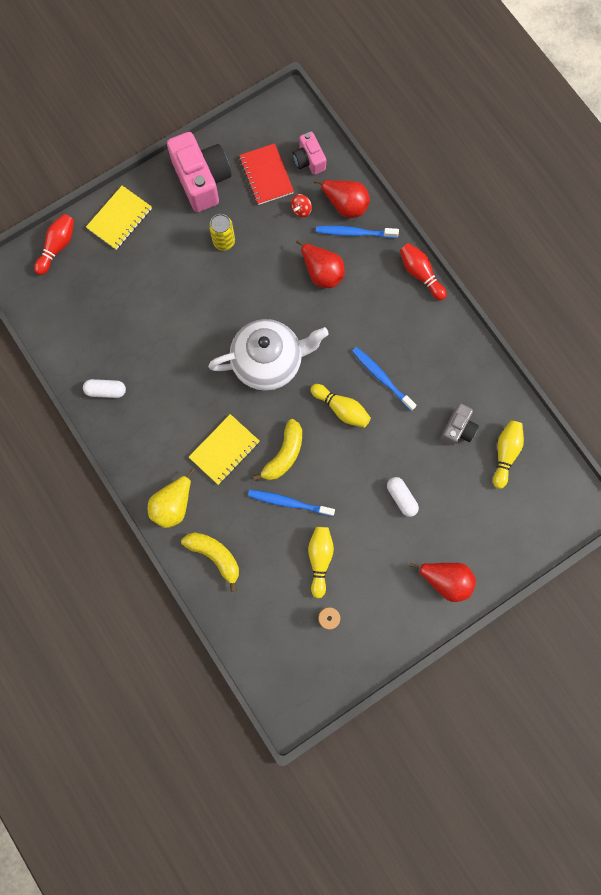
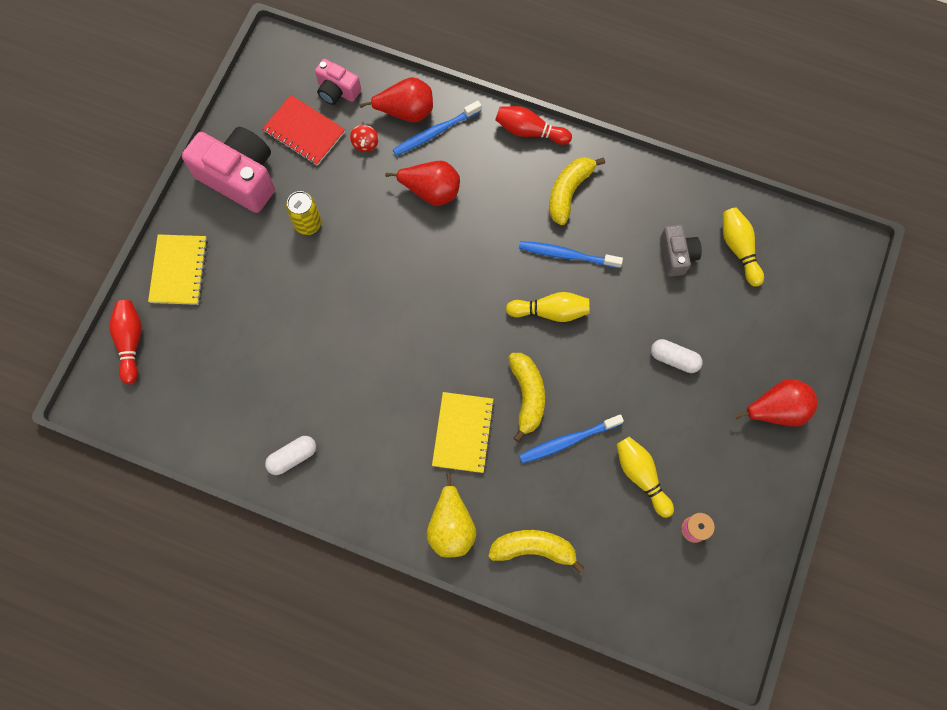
camera: 35 degrees left, 5 degrees down
(268, 362) = (442, 313): white teapot -> none
(415, 335) = (568, 192): none -> yellow banana

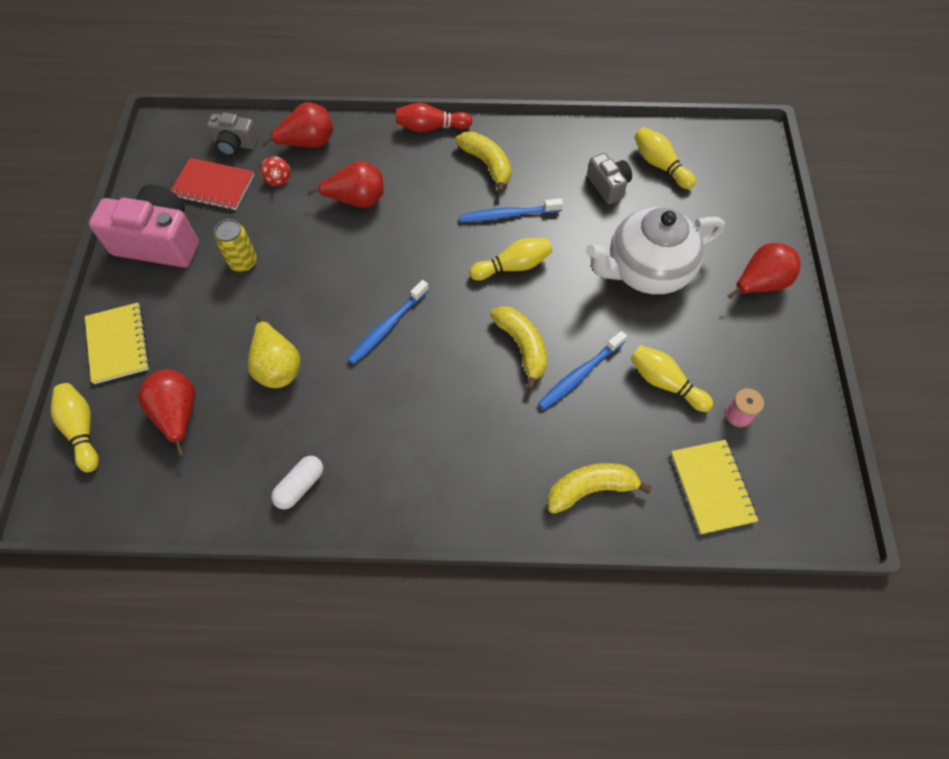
camera: 20 degrees left, 10 degrees down
(131, 342) = (82, 430): red bowling pin -> yellow bowling pin
(212, 356) = (178, 414): none -> red pear
(337, 91) = (235, 144): pink camera -> grey camera
(435, 132) = (343, 151): blue toothbrush -> blue toothbrush (388, 326)
(451, 526) = (497, 497): yellow pear -> yellow pear (277, 366)
(463, 433) = (472, 402): yellow notebook -> yellow notebook (712, 487)
(568, 192) = (487, 164): yellow banana -> yellow banana turned 135 degrees clockwise
(674, 359) = (646, 270): white capsule -> white teapot

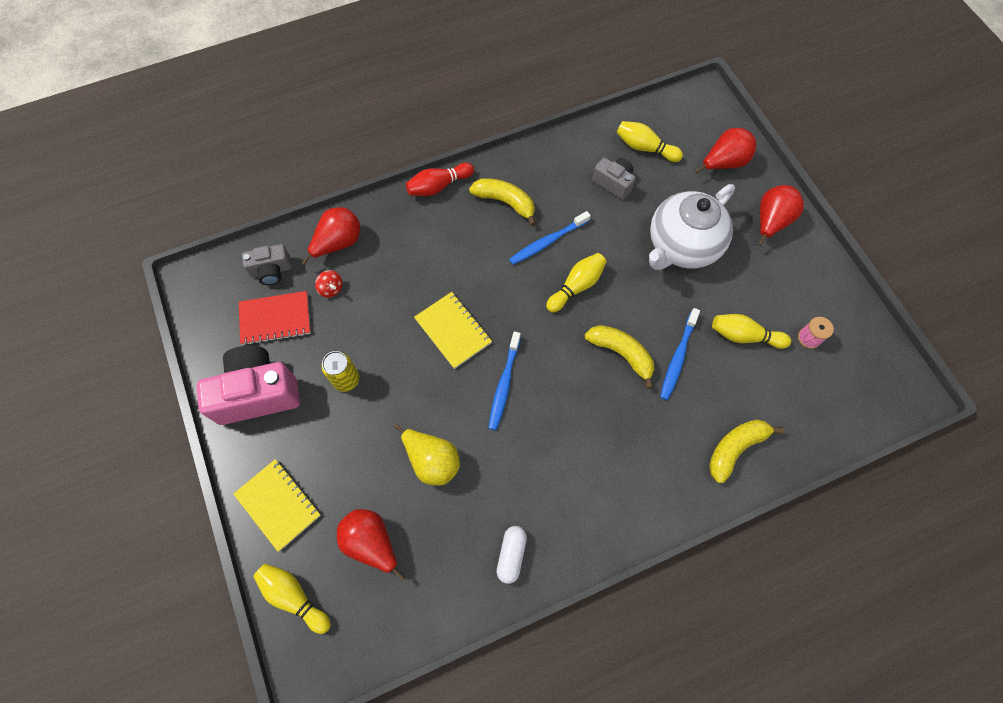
camera: 25 degrees left, 5 degrees up
(357, 200) = (413, 280): red pear -> red pear (723, 163)
(712, 487) = (820, 405): yellow notebook -> yellow notebook (453, 331)

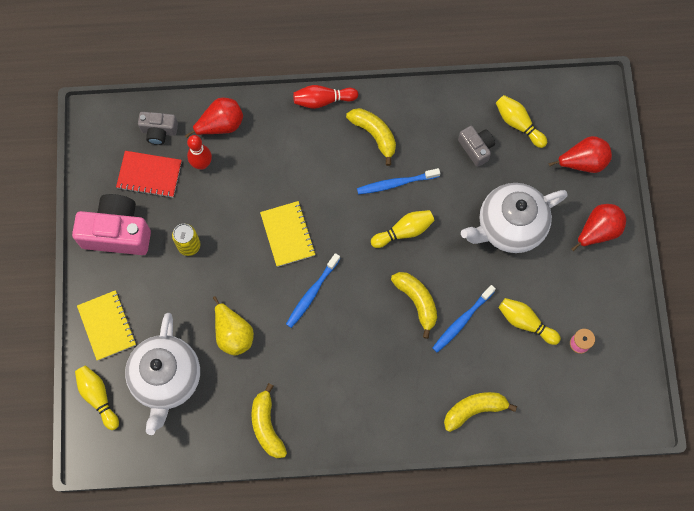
camera: 20 degrees right, 5 degrees up
(331, 288) = (202, 164): red spinning top -> red bowling pin
(371, 542) = (167, 379): red pear -> white teapot
(511, 555) = (267, 426): white capsule -> yellow banana

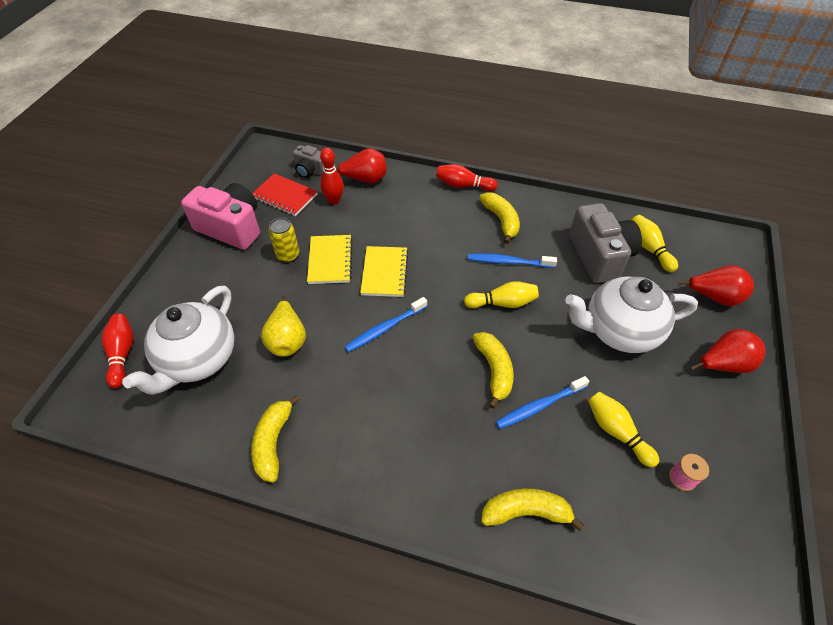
camera: 20 degrees right, 20 degrees down
(98, 397) = (122, 354): yellow bowling pin -> red bowling pin
(107, 326) = (174, 295): yellow notebook -> yellow notebook (330, 260)
(476, 148) = (599, 256): grey camera -> grey camera, size x1.84

